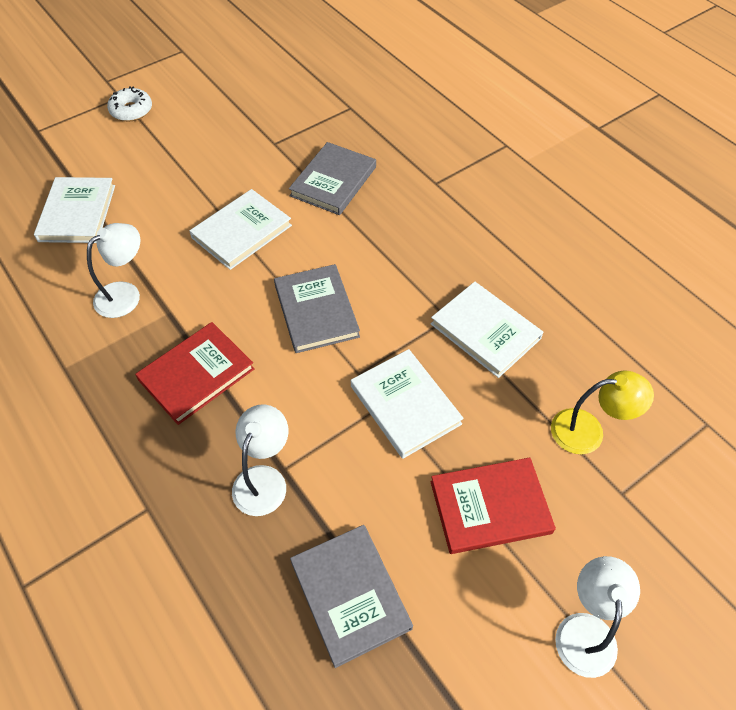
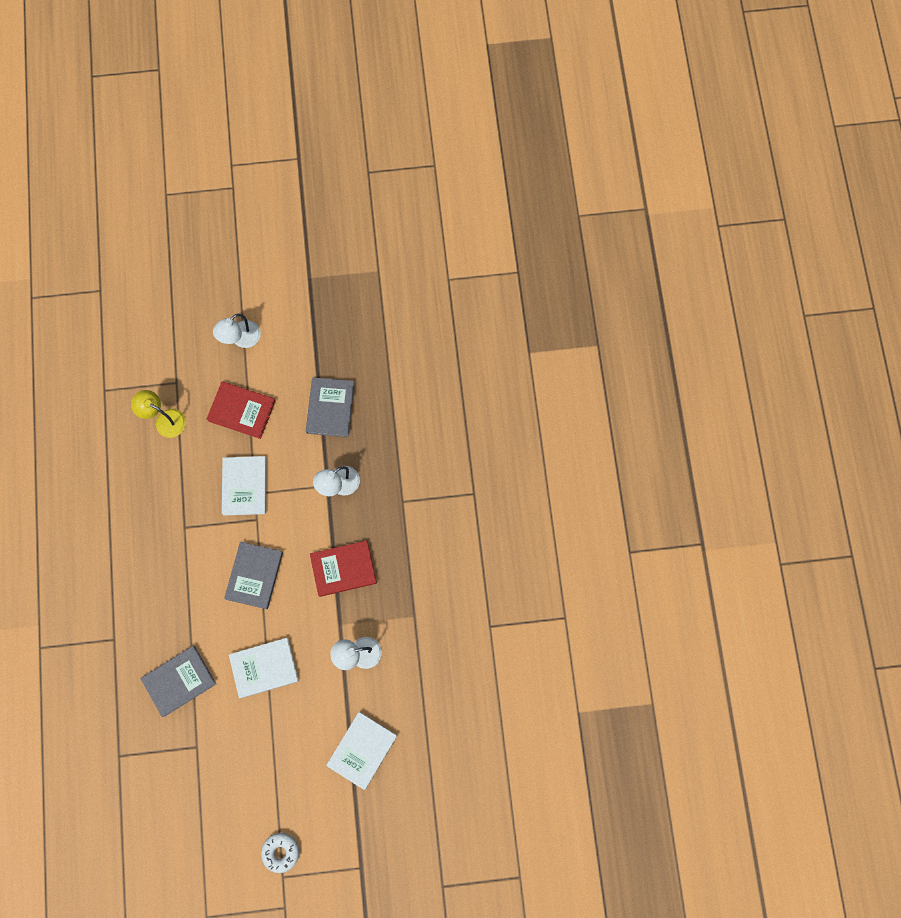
camera: 150 degrees left, 20 degrees up
(485, 331) = (170, 506): white book -> none

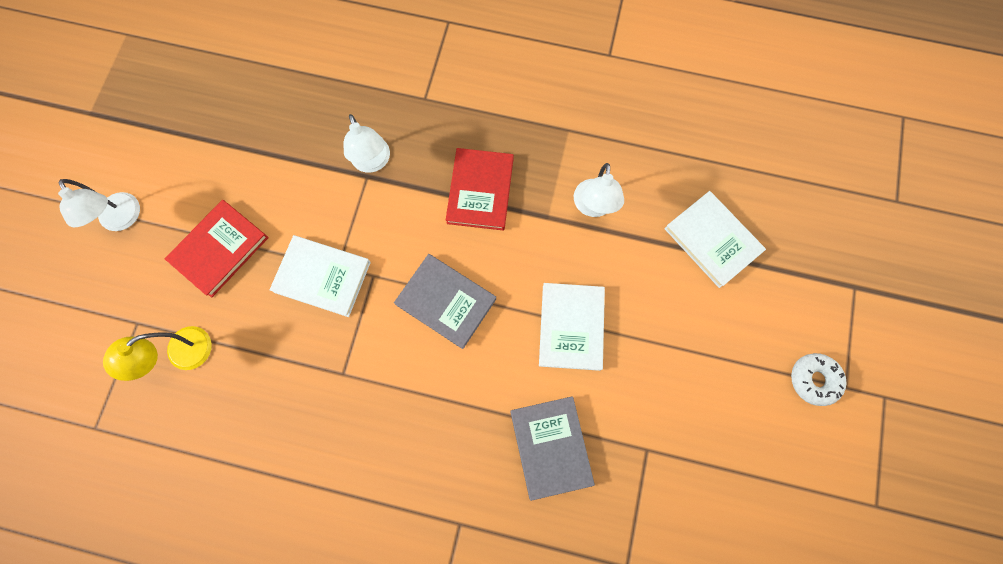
camera: 70 degrees left, 0 degrees up
(330, 408) = (270, 141): grey book -> none

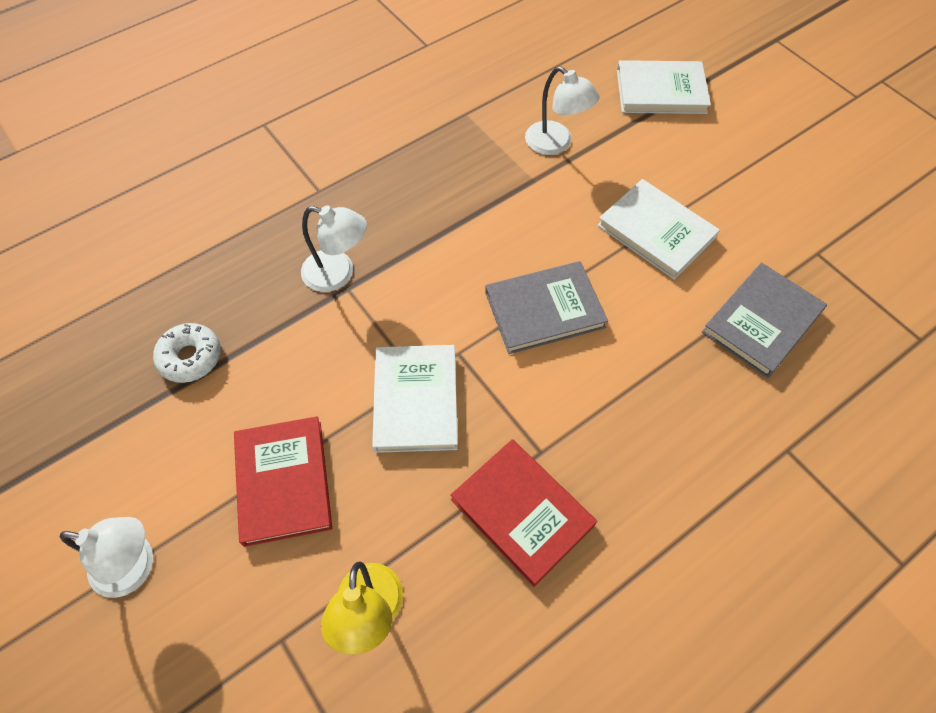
camera: 50 degrees left, 15 degrees down
(322, 277) = (416, 400): white book -> white book turned 60 degrees counterclockwise
(480, 191) = (458, 210): red book -> red book (522, 512)
(551, 446) = (761, 322): grey book -> grey book turned 75 degrees counterclockwise
(813, 379) = (836, 110): white donut -> white donut (190, 357)

